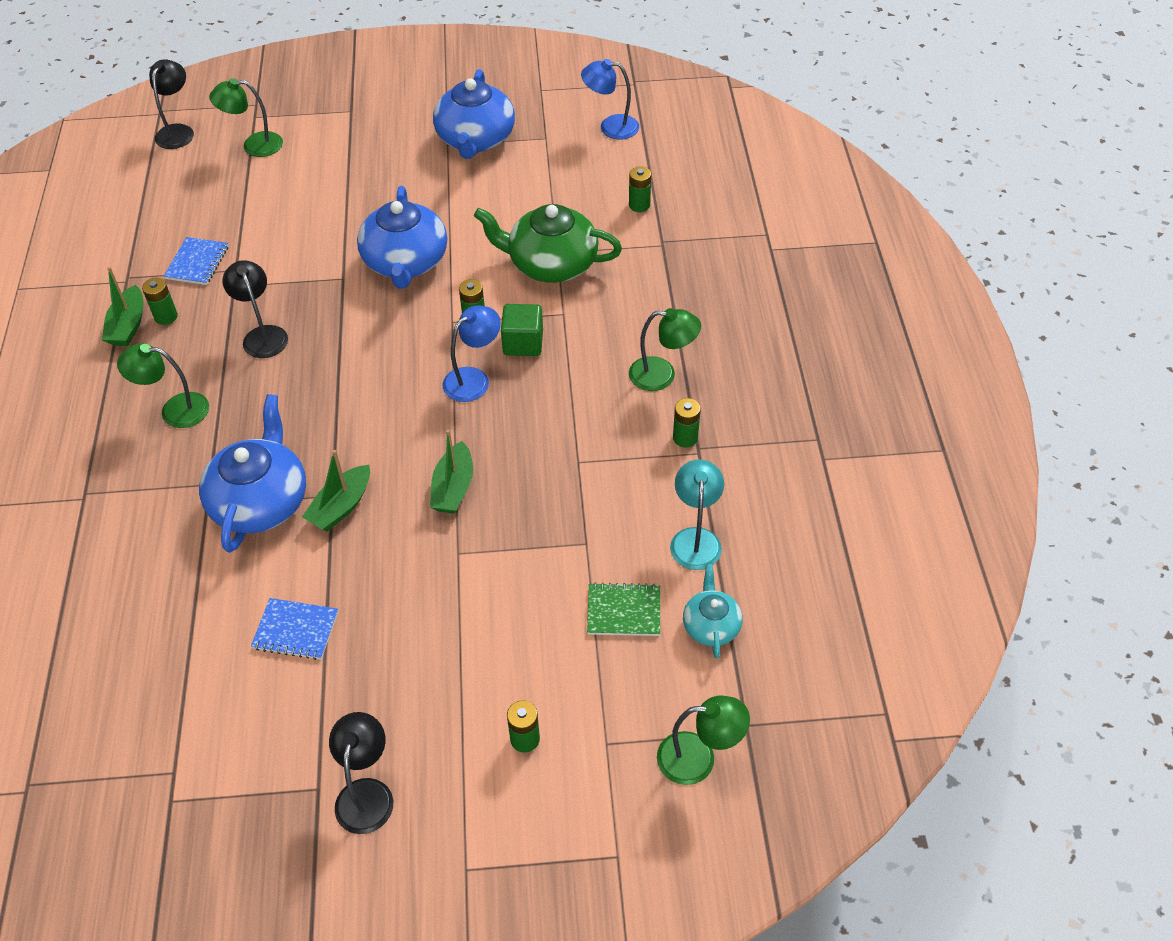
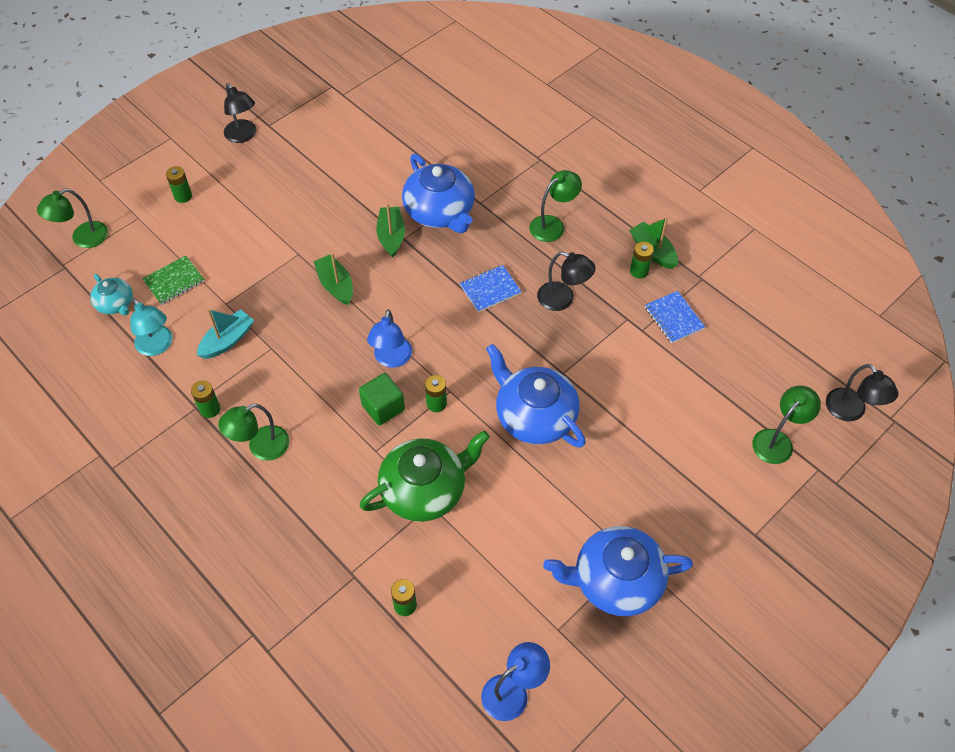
camera: 140 degrees right, 5 degrees up
(296, 630) = (349, 171): blue notebook -> blue notebook (490, 289)
(475, 139) = (616, 580): blue teapot -> blue teapot turned 60 degrees counterclockwise
(616, 498) = (227, 340): none -> turquoise boat

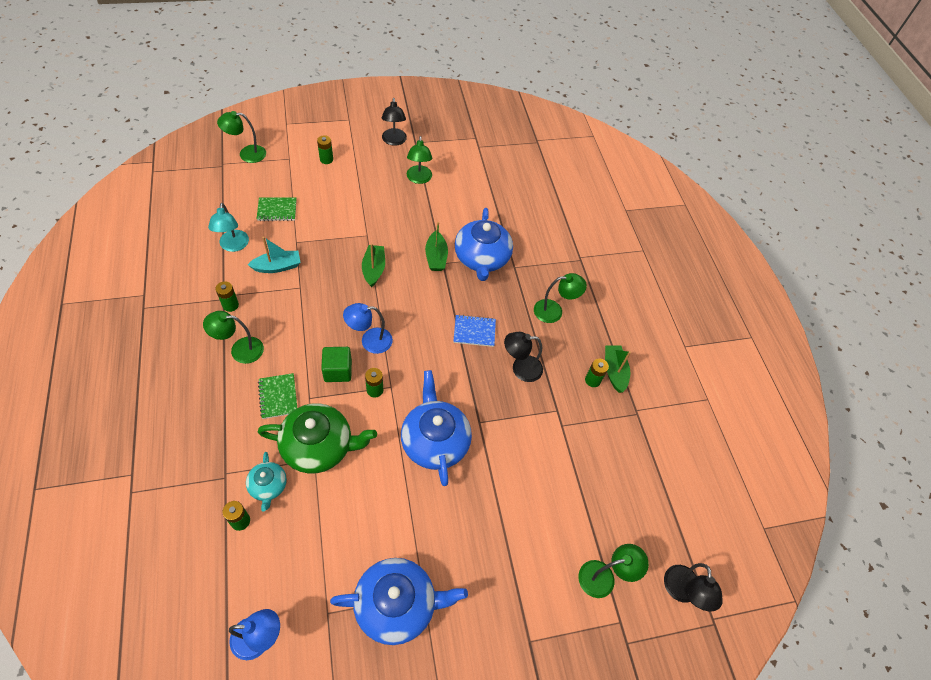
camera: 25 degrees right, 0 degrees up
(116, 304) = (232, 205): turquoise teapot -> turquoise teapot (268, 486)
(306, 163) = (419, 179): none -> green lamp
(342, 468) = (278, 396): none -> green notebook
(391, 236) = (436, 257): green boat -> green boat turned 150 degrees clockwise
(391, 359) = (370, 341): blue lamp -> blue lamp turned 45 degrees clockwise
(563, 299) = (520, 368): black lamp -> black lamp turned 120 degrees clockwise
(616, 580) = (397, 604): blue teapot -> blue teapot turned 150 degrees clockwise
(673, 318) = (593, 431): blue notebook -> none

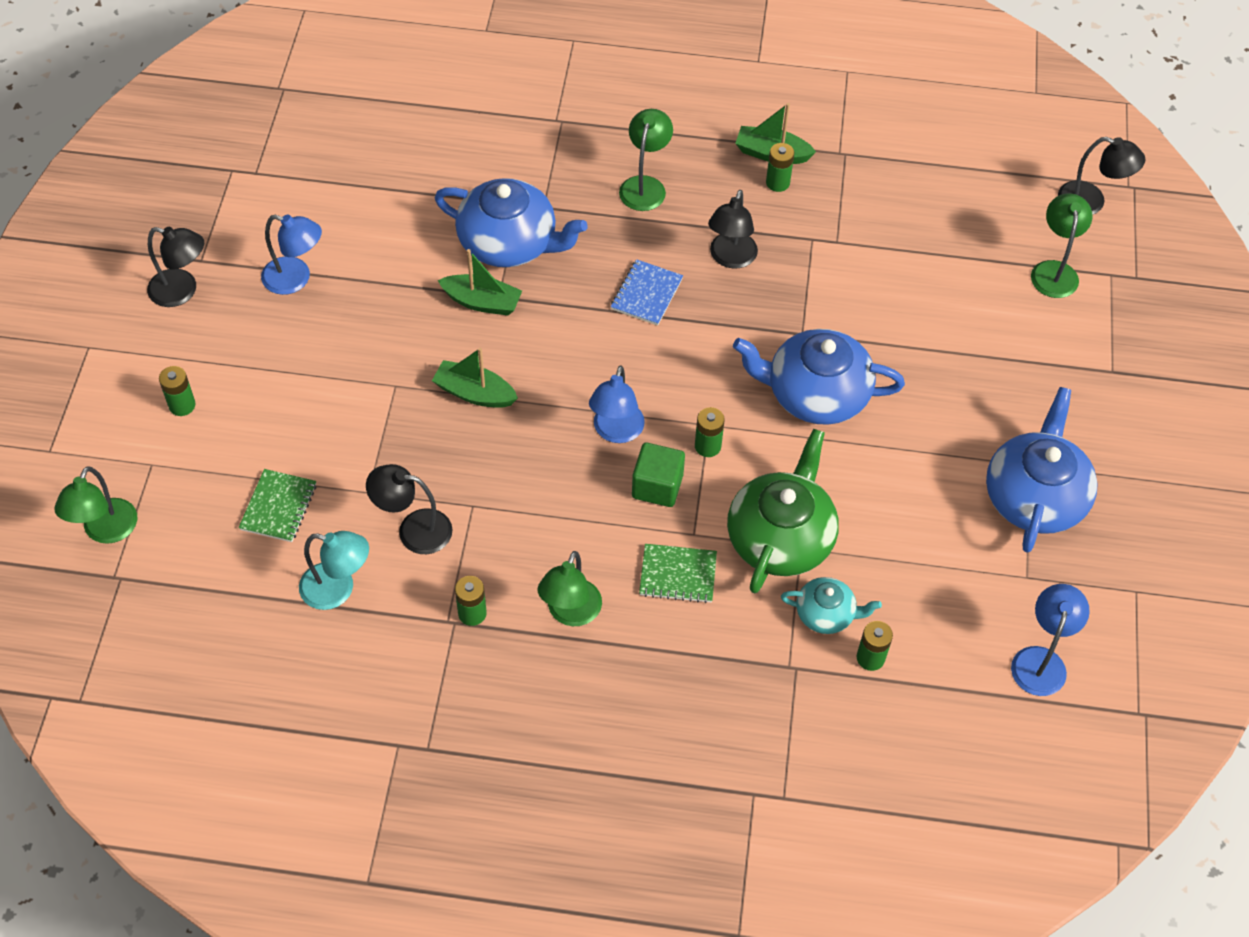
camera: 65 degrees left, 0 degrees up
(277, 266) = (413, 530): turquoise boat -> black lamp
(419, 179) = (296, 279): green lamp -> blue lamp

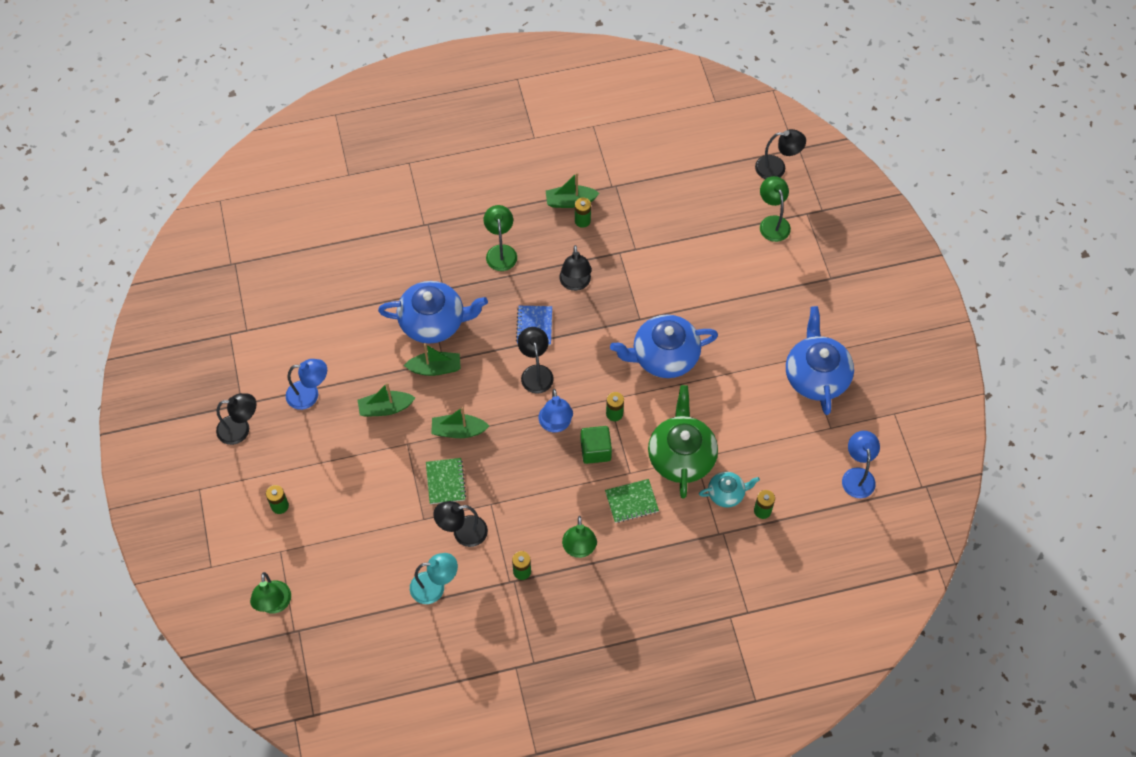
camera: 20 degrees left, 5 degrees up
(278, 507) = (373, 549): green notebook -> green notebook (445, 482)
(389, 330) = (385, 408): none -> green boat
(620, 354) = (535, 372): none -> black lamp

